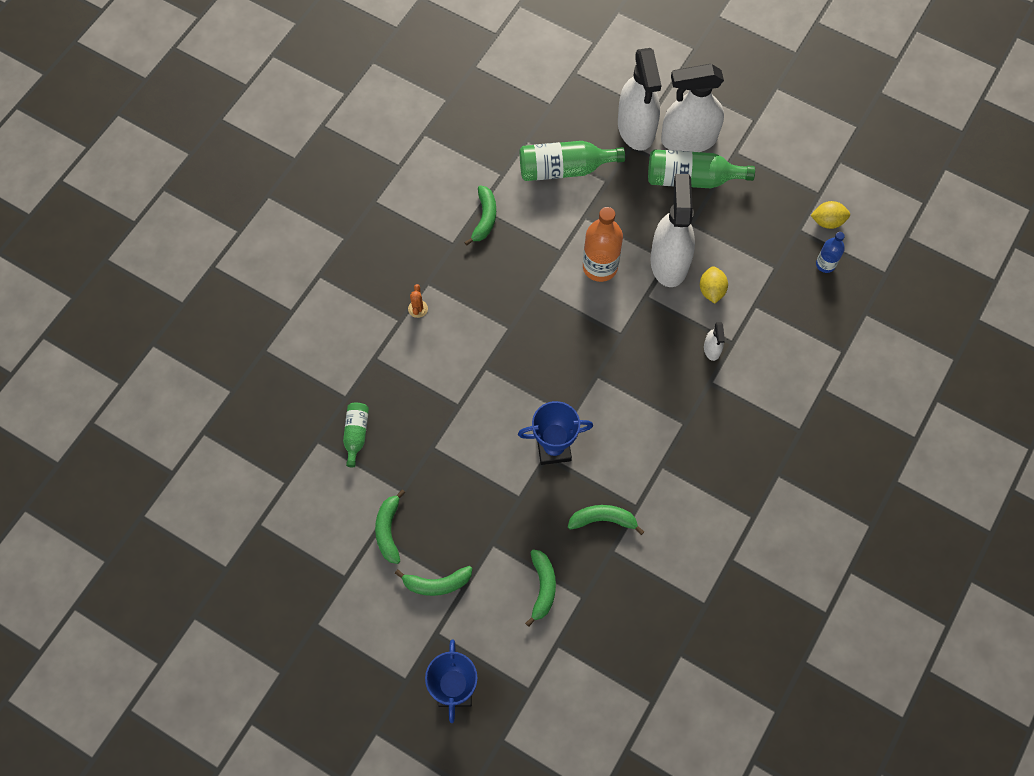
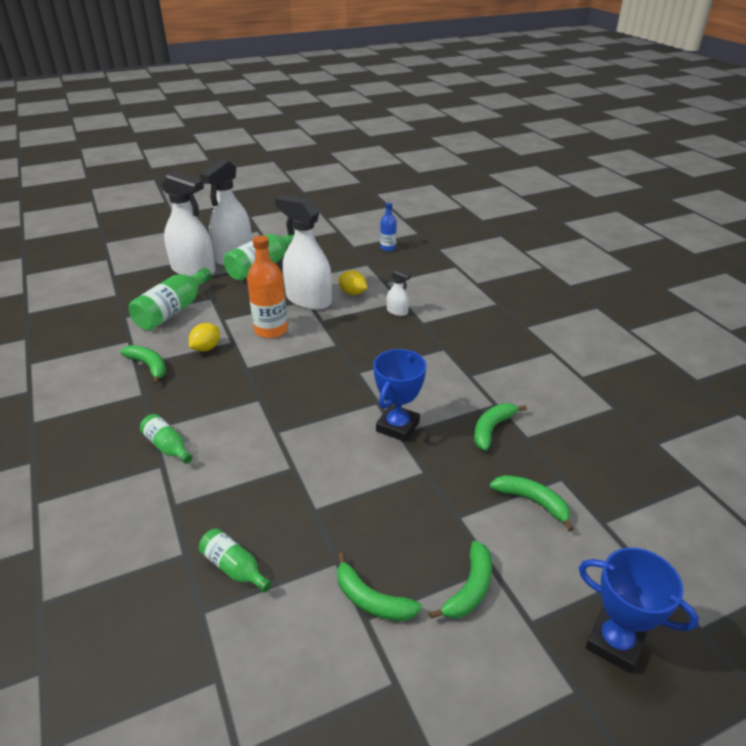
camera: 55 degrees left, 30 degrees down
(418, 309) = (167, 446): orange cactus -> green bottle
(827, 221) = (360, 236): yellow lemon -> yellow lemon (206, 348)

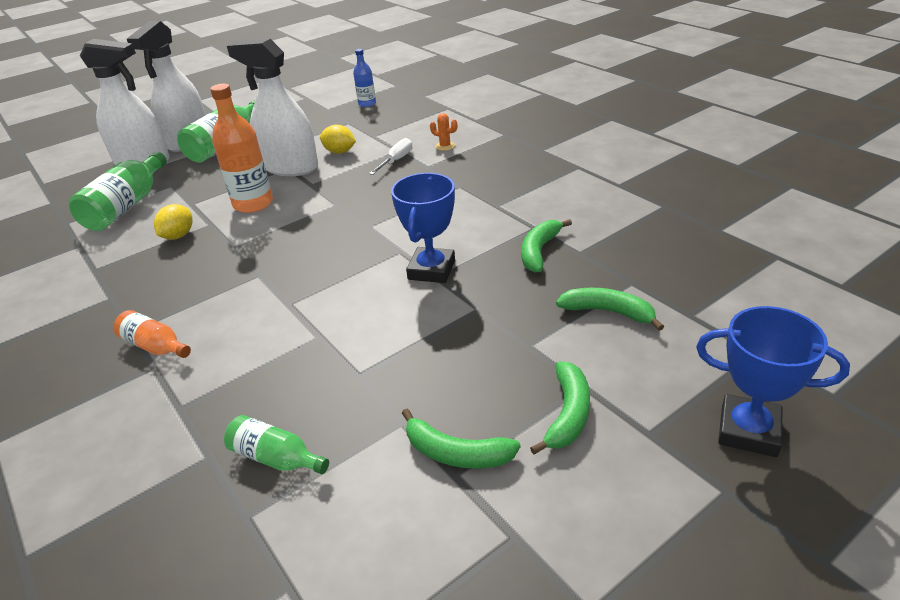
camera: 10 degrees left, 0 degrees up
(149, 366) = (110, 268): green banana -> none
(167, 446) = (155, 346): green bottle -> orange bottle
(397, 311) = (396, 160): white spray bottle -> white screwdriver
(442, 305) = (445, 146): none -> orange cactus

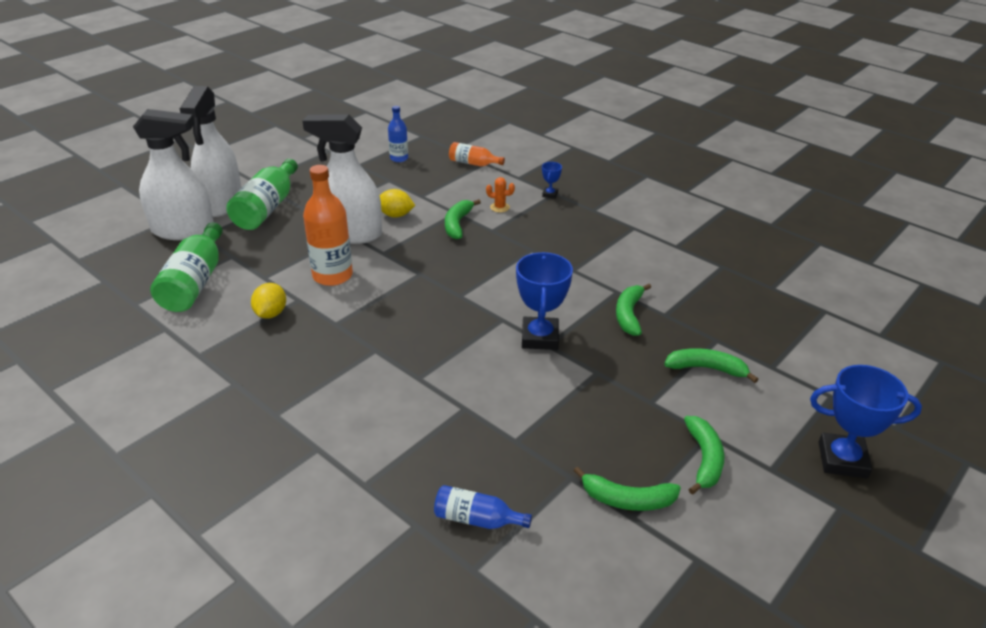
camera: 15 degrees left, 0 degrees up
(155, 346) = (309, 428): orange bottle -> orange bottle (473, 163)
(276, 458) = (477, 519): green bottle -> blue bottle
(396, 160) = (458, 224): white screwdriver -> green banana
(501, 135) = (550, 194): none -> blue trophy

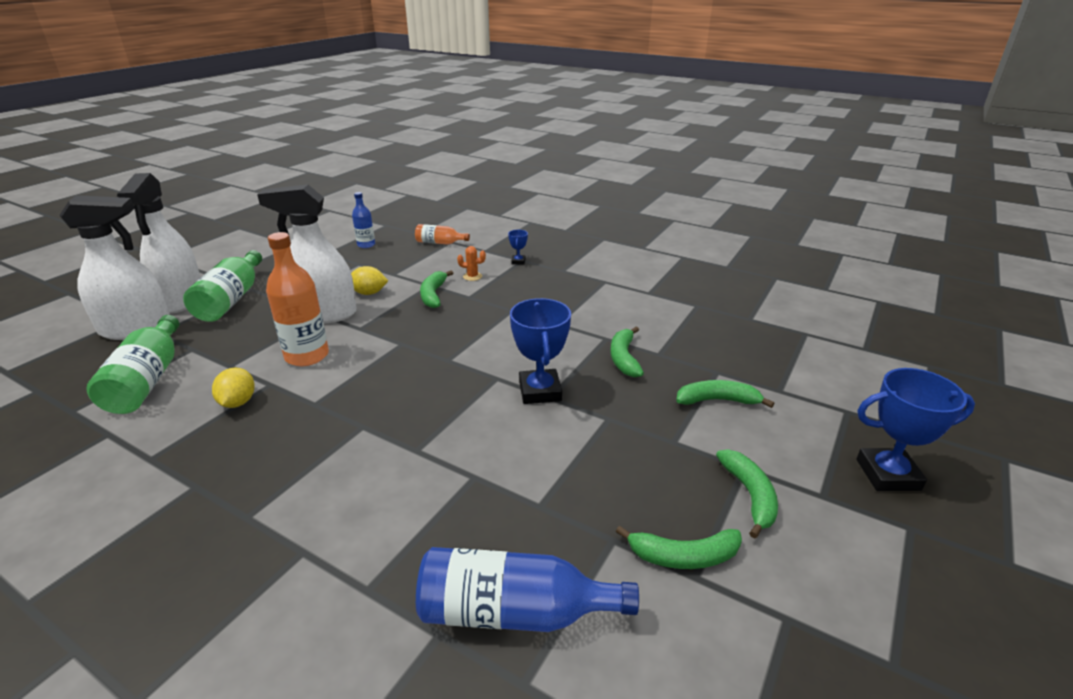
camera: 10 degrees left, 5 degrees down
(477, 519) = (514, 612): blue bottle -> blue bottle, size x1.76

